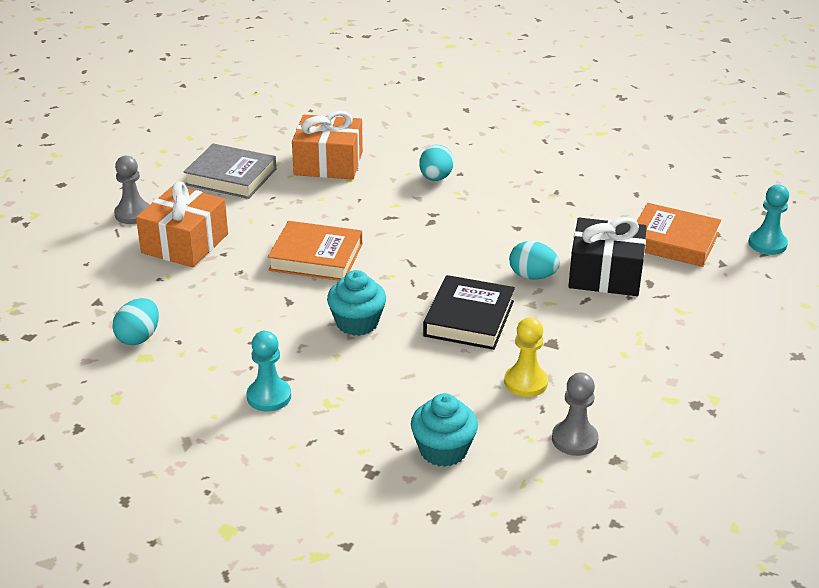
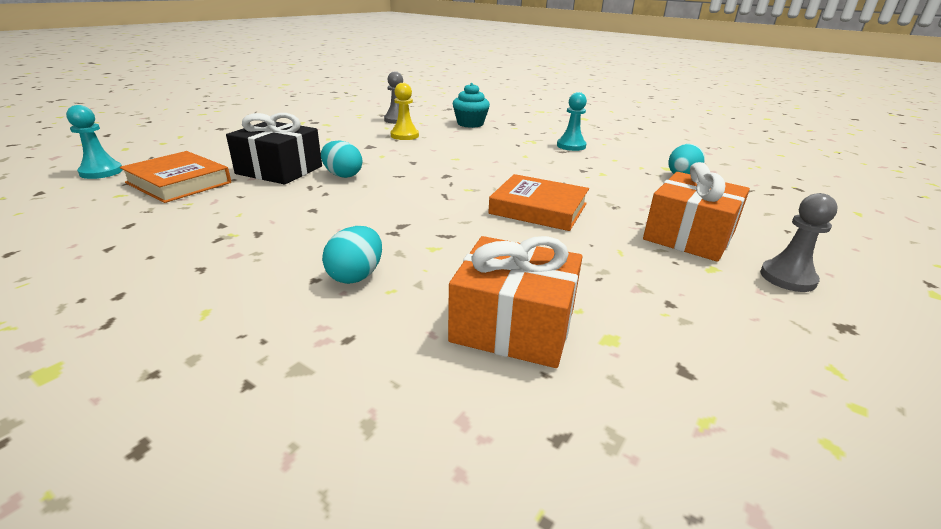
camera: 170 degrees left, 5 degrees down
(231, 177) = (677, 320): grey book -> none
(357, 323) = (506, 167): turquoise cupcake -> none
(469, 318) = (418, 160): black book -> none

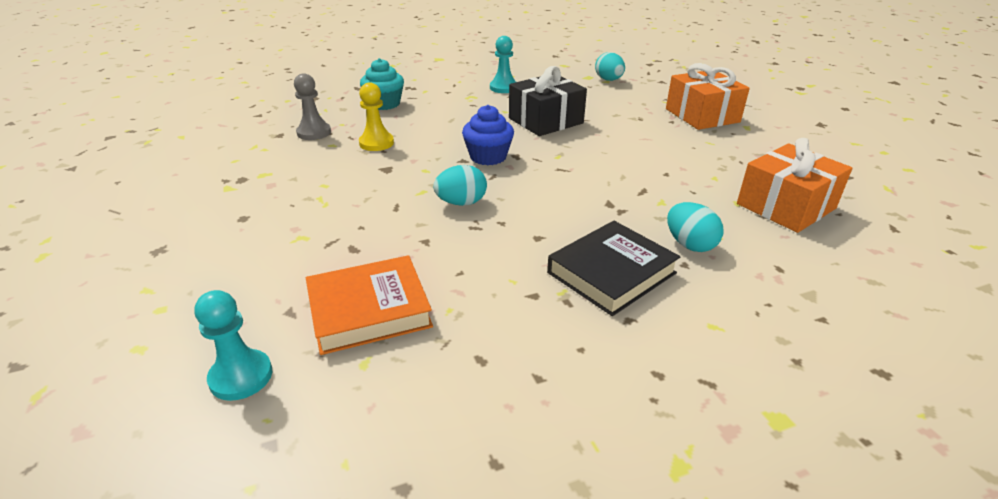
camera: 55 degrees left, 5 degrees up
(274, 247) = (611, 273): none -> black book
(279, 170) = (402, 235): black gift -> black gift (545, 121)
(430, 167) = (488, 157): none -> blue cupcake
(538, 208) = (622, 143): orange book -> none
(787, 278) = (768, 114): grey pawn -> none

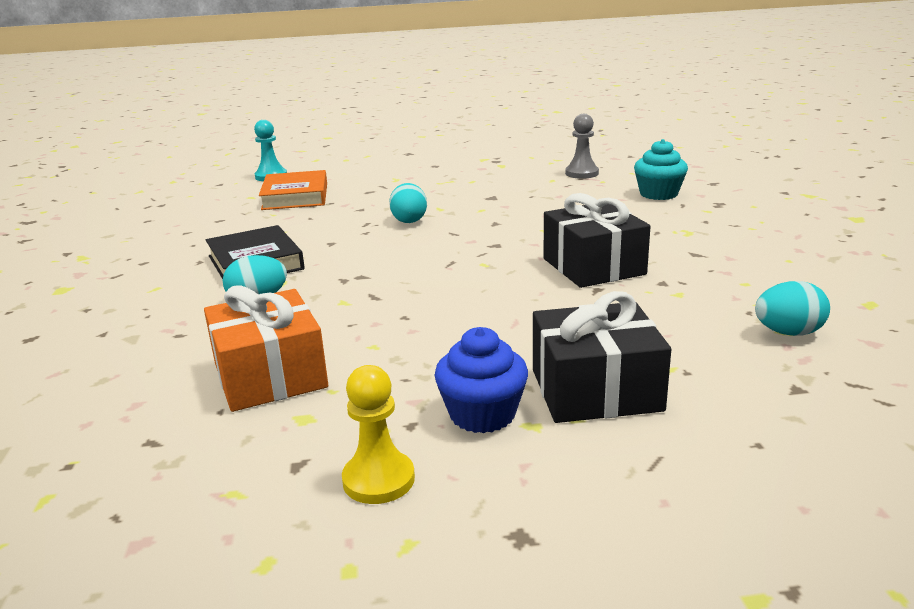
camera: 105 degrees right, 10 degrees down
(376, 143) = (549, 193): yellow pawn -> yellow pawn (378, 480)
(488, 157) = (497, 233): blue cupcake -> blue cupcake (482, 414)
(503, 88) = (726, 251): turquoise pawn -> none
(702, 115) = (595, 390): orange gift -> black gift

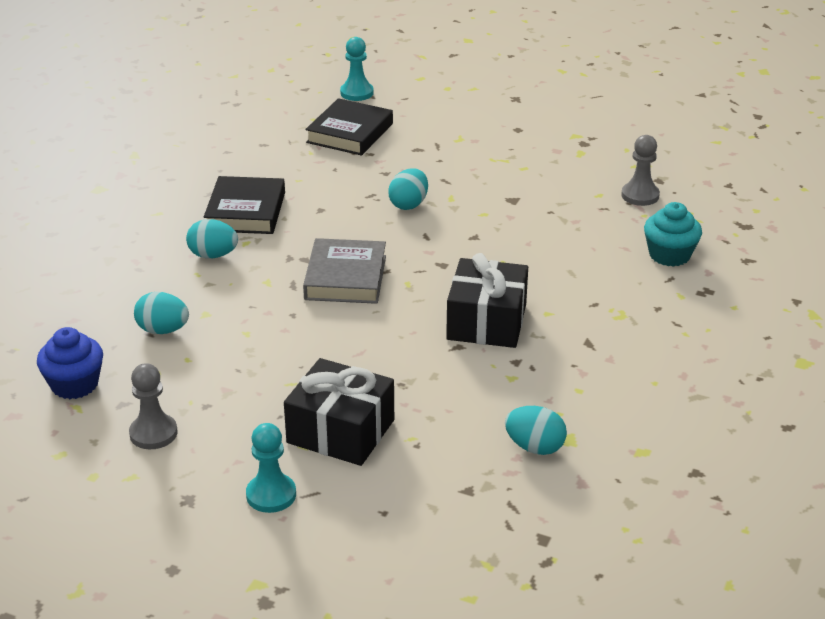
camera: 30 degrees right, 10 degrees up
(270, 375) = (163, 330): orange gift -> turquoise egg
(295, 196) = (350, 133): orange book -> black book
(378, 480) = (153, 433): yellow pawn -> grey pawn
(420, 276) = (346, 277): none -> grey book
(482, 414) = (253, 417): blue cupcake -> blue cupcake (74, 384)
(615, 483) = (271, 495): none -> turquoise pawn

